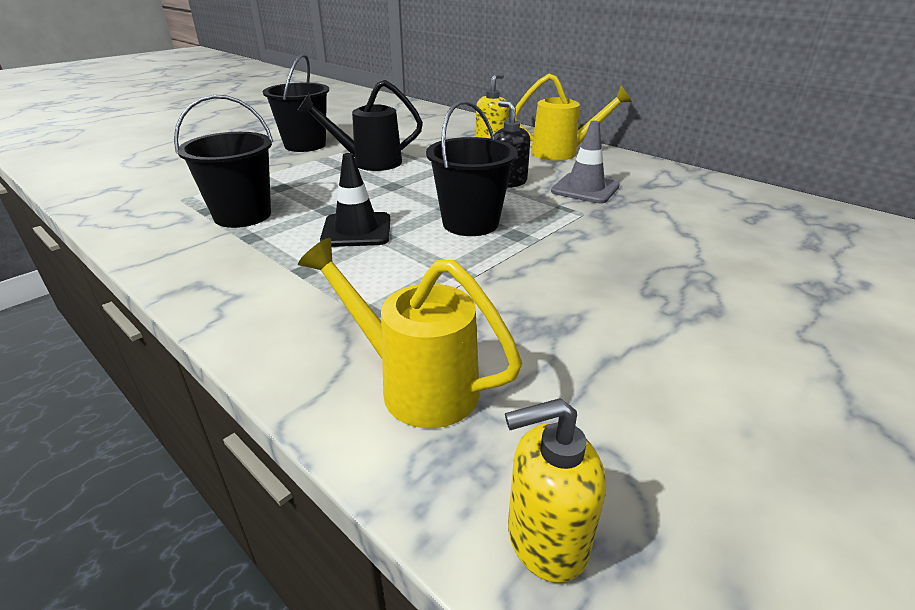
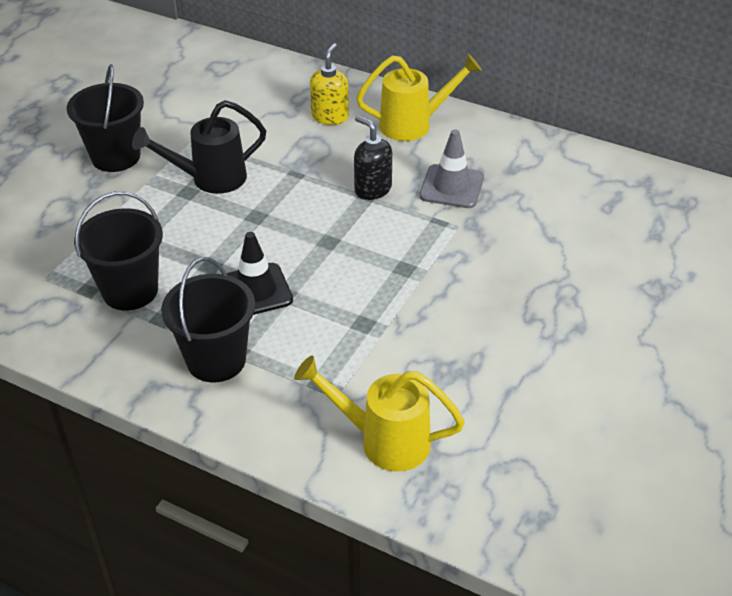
camera: 15 degrees left, 10 degrees up
(470, 223) = (358, 260): black bucket -> black bucket (216, 360)
(546, 539) = (497, 520): yellow soap dispenser -> none

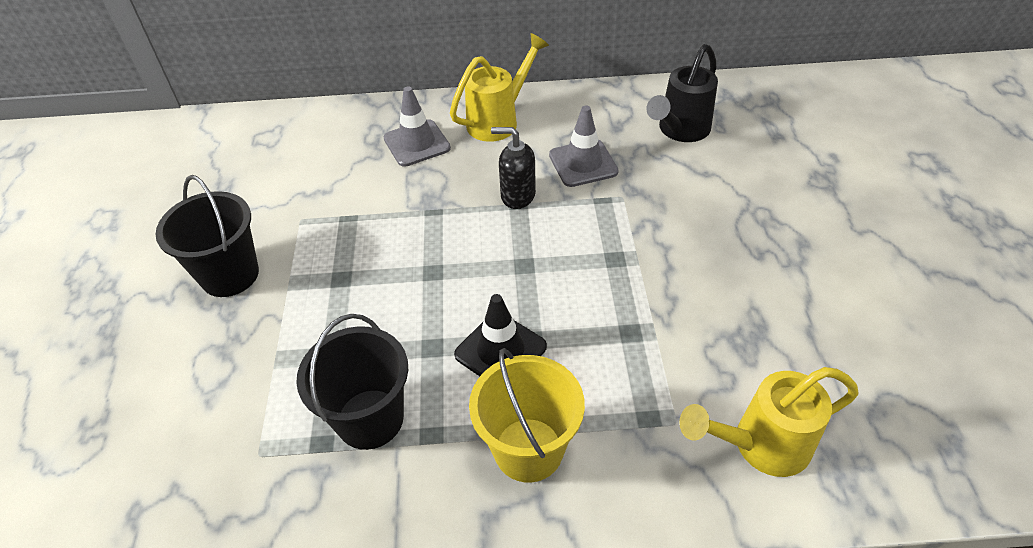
camera: 30 degrees left, 5 degrees up
(209, 179) = (352, 255): black watering can -> black watering can (679, 131)
(216, 360) = (528, 449): black bucket -> yellow bucket
(330, 116) = (417, 143): yellow soap dispenser -> grey traffic cone

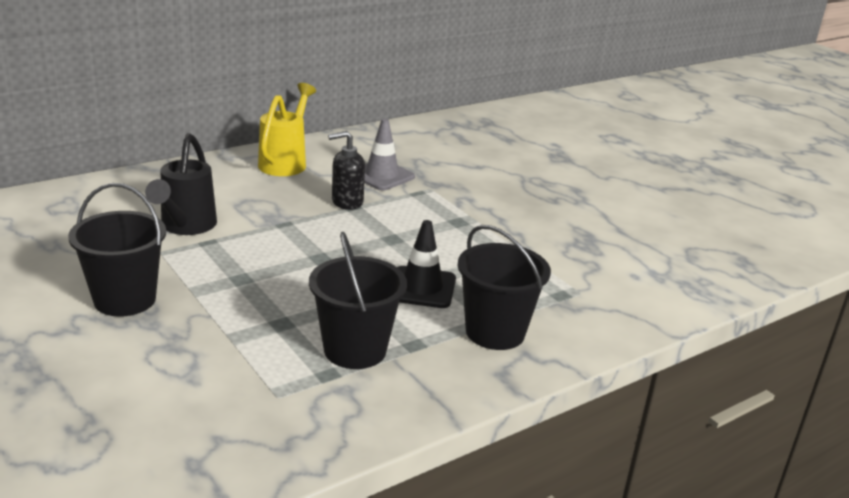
camera: 35 degrees left, 20 degrees down
(417, 143) = (224, 187): grey traffic cone -> none
(528, 449) = (495, 332): yellow bucket -> black bucket
(679, 131) = (438, 147): black watering can -> black watering can (185, 227)
(759, 445) = (641, 289): yellow watering can -> none

